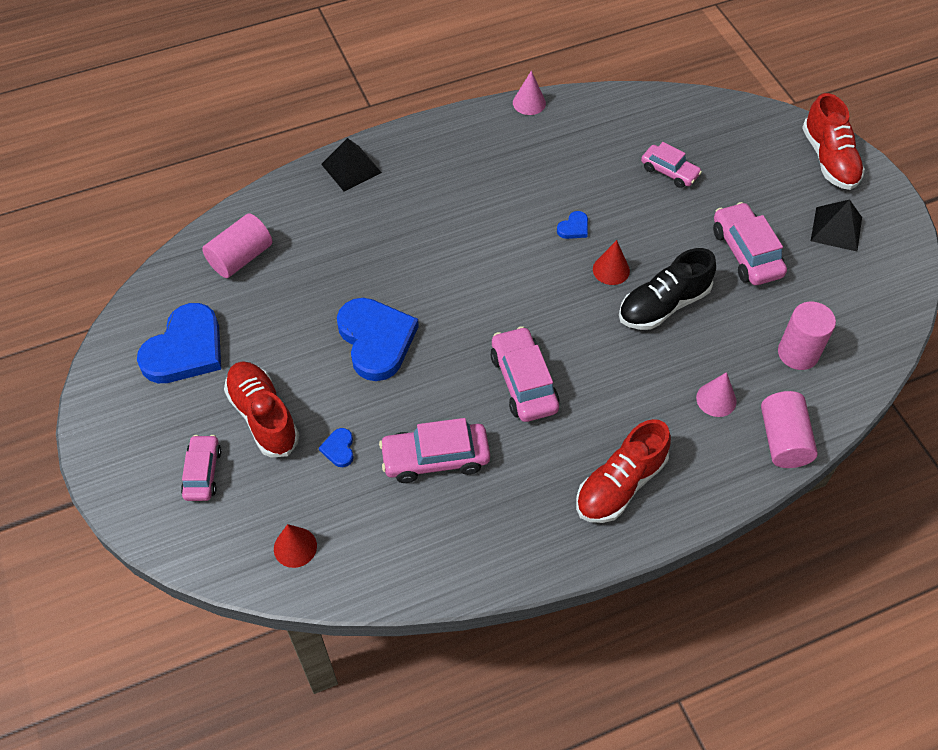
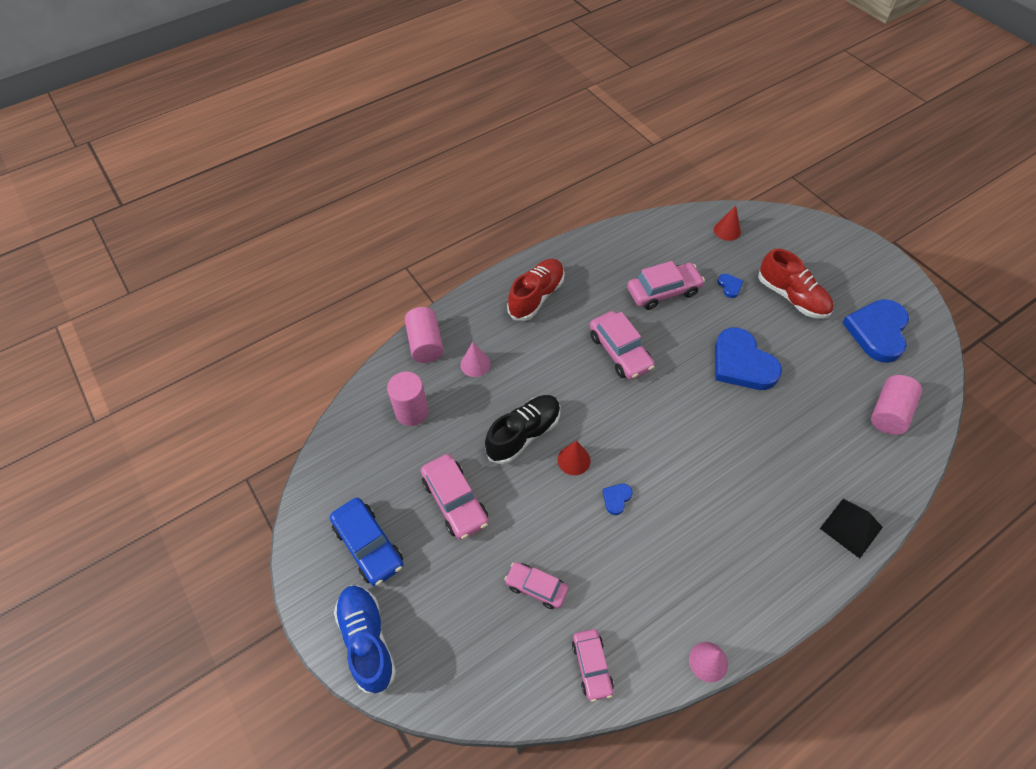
camera: 170 degrees right, 0 degrees up
(202, 473) = (808, 258): pink car -> pink car (592, 666)
(829, 159) = (367, 640): red shoe -> blue shoe
(836, 229) = (369, 545): black pyramid -> blue car

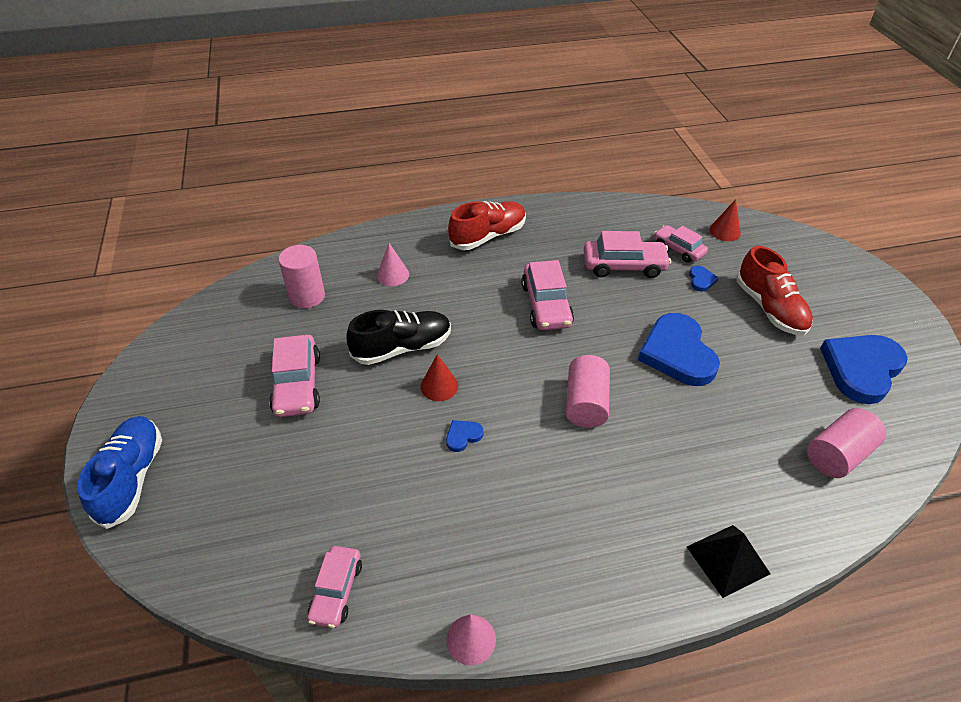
camera: 20 degrees right, 10 degrees down
(369, 545) = (191, 395): blue car -> none
(425, 344) = (357, 246): pink cylinder -> pink cylinder (586, 403)
(536, 587) = (327, 490): pink car -> pink car (678, 249)

